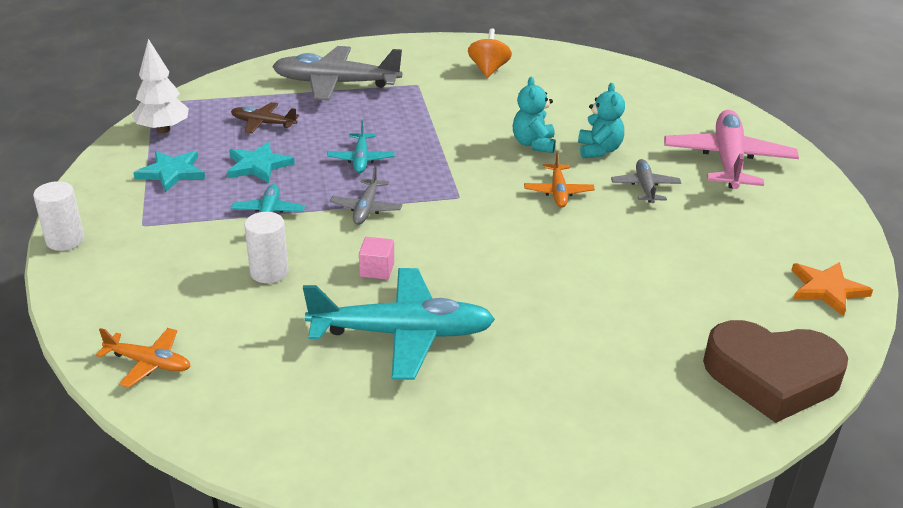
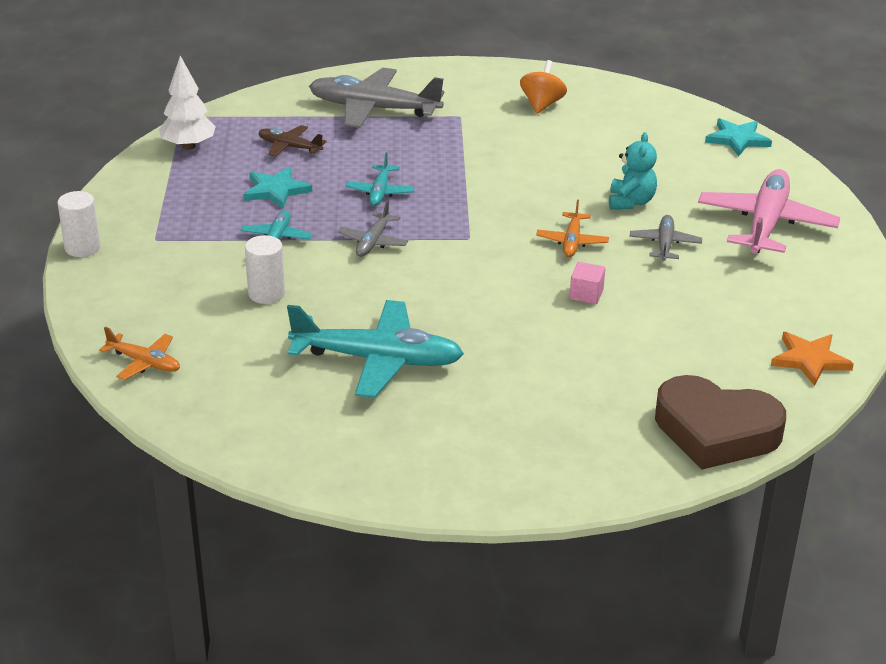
camera: 10 degrees right, 0 degrees up
(172, 172) = (190, 191): turquoise star -> turquoise star (737, 139)
(377, 270) = (368, 301): pink cube -> pink cube (586, 294)
(533, 144) = (563, 190): turquoise teddy bear -> none

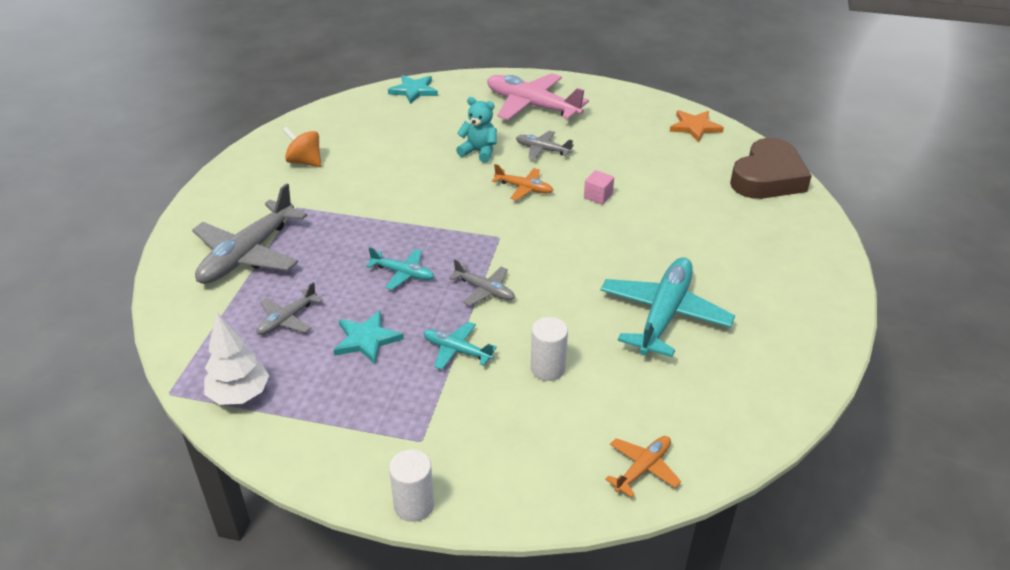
camera: 75 degrees left, 5 degrees up
(290, 147) = (287, 319): brown plane -> grey plane

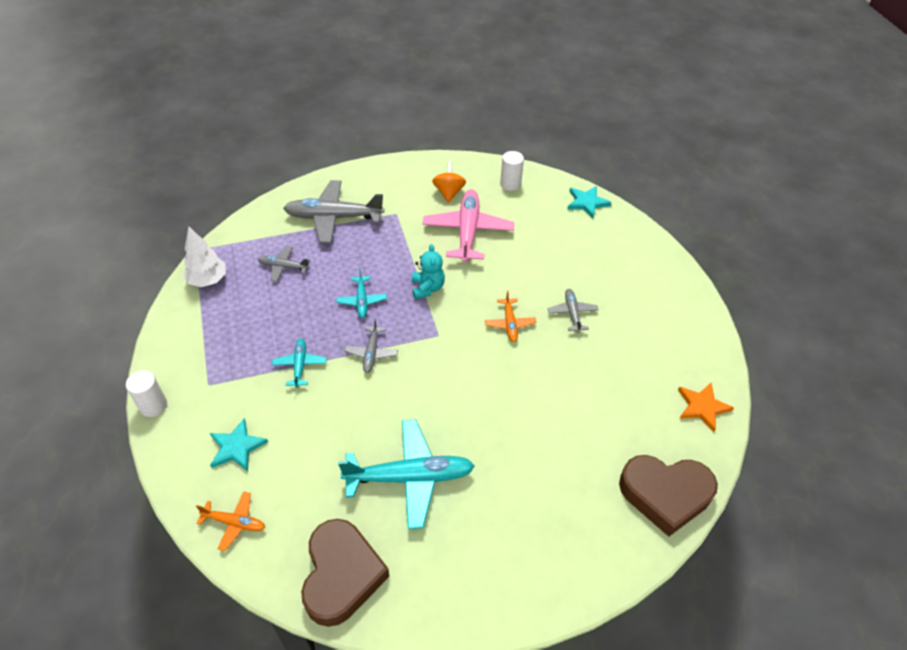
camera: 60 degrees right, 10 degrees up
(366, 339) = (286, 314): turquoise star -> turquoise star (237, 447)
(479, 152) = (537, 276): turquoise teddy bear -> turquoise teddy bear (427, 288)
(532, 106) = (631, 280): pink plane -> pink plane (468, 232)
(547, 369) = (308, 425): white cylinder -> white cylinder (510, 184)
(598, 196) = (535, 375): pink cube -> none
(752, 399) = (341, 575): none -> brown heart

